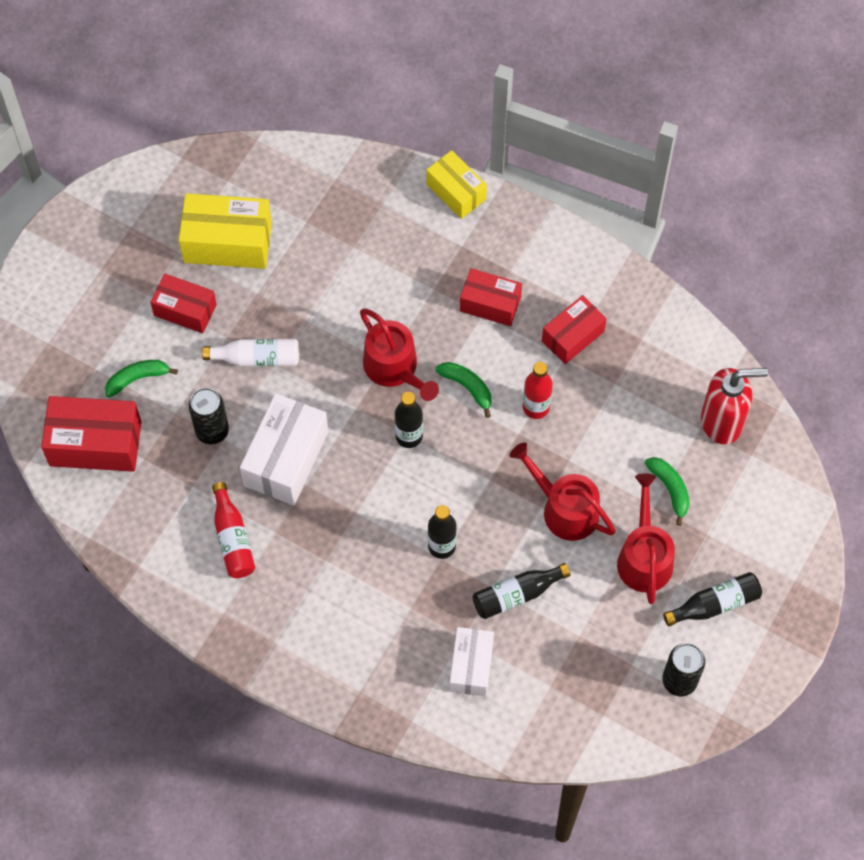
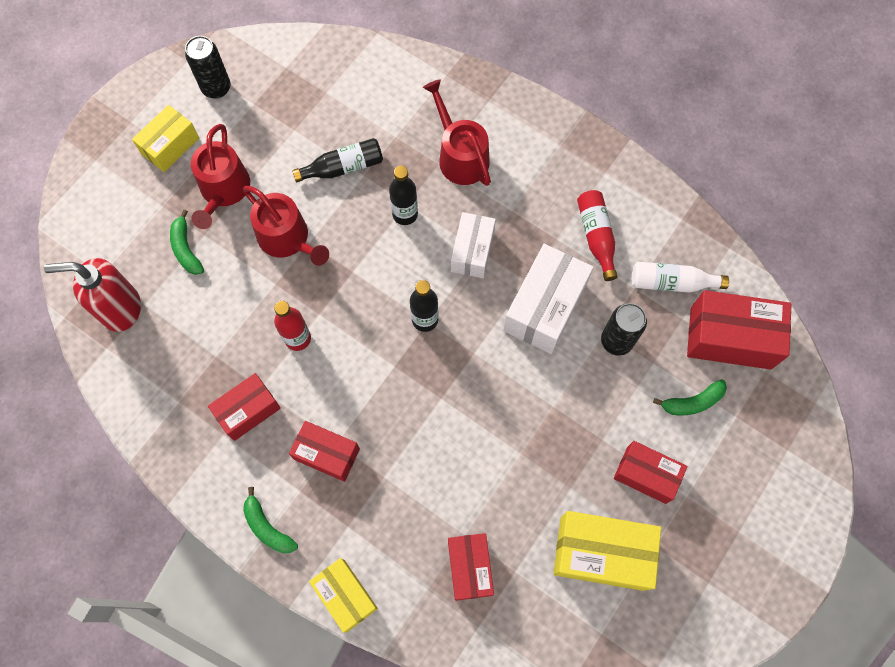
camera: 175 degrees left, 5 degrees up
(257, 358) = (571, 414): white bottle -> white bottle (671, 283)
(347, 221) = (470, 568): none -> red box
(394, 368) = (432, 391): red watering can -> red watering can (460, 156)
(467, 387) = (362, 365): green banana -> green banana (267, 527)
(471, 666) = (391, 112): white box -> white box (472, 251)
(715, 604) = (170, 146): black bottle -> yellow box

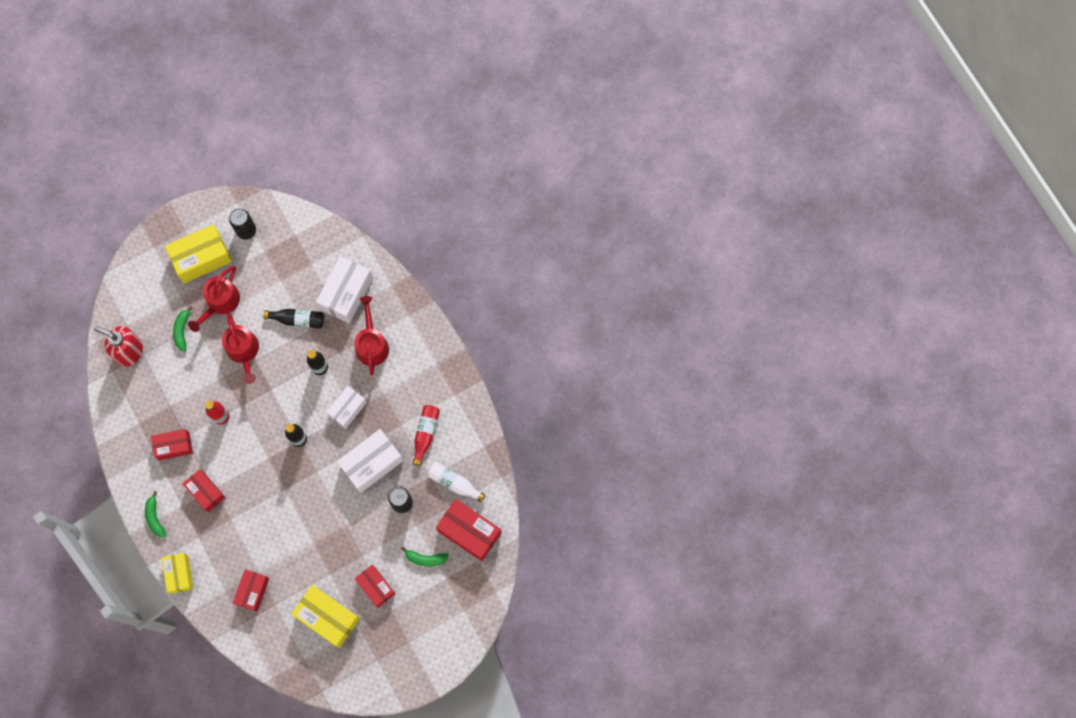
camera: 25 degrees right, 5 degrees up
(170, 146) = (201, 258): yellow box -> yellow box, size x1.56
(392, 109) = (346, 294): none -> white box

